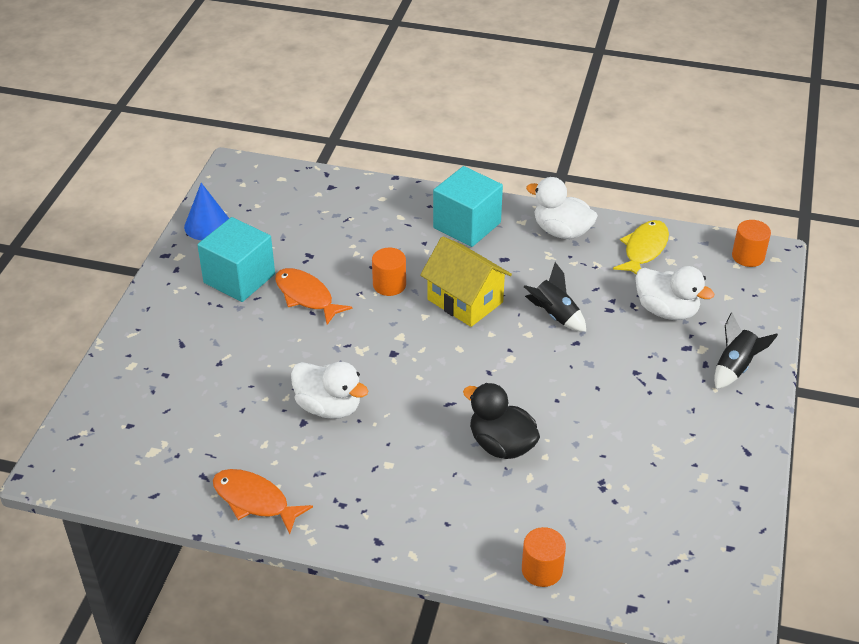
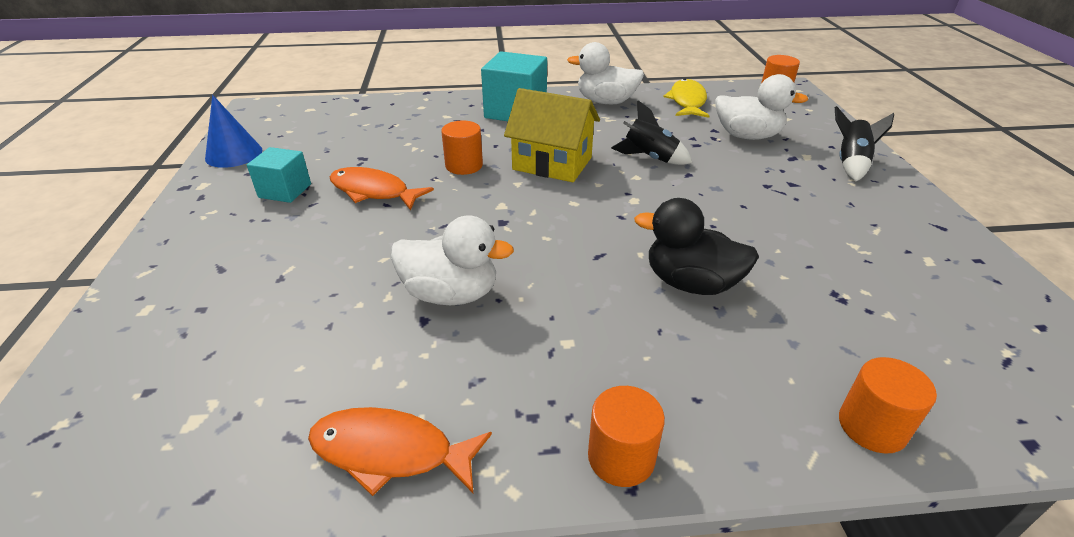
camera: 20 degrees left, 5 degrees down
(239, 278) = (285, 191): turquoise cube -> turquoise cube, size x0.60
(380, 541) = (621, 457): none -> orange cylinder

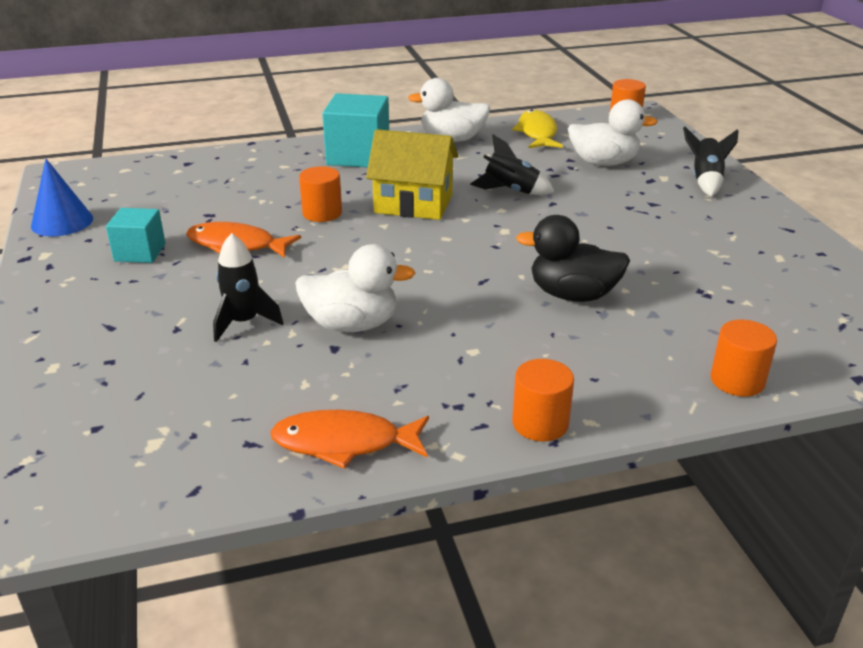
camera: 10 degrees left, 5 degrees down
(346, 278) = (244, 322): none -> black rocket

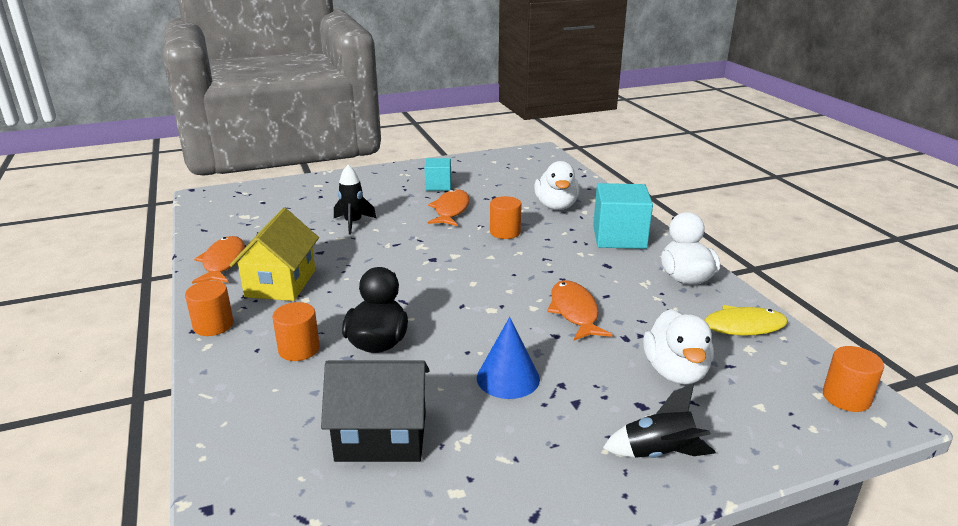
camera: 85 degrees right, 5 degrees down
(62, 222) = (474, 162): blue cone -> blue cone (508, 378)
(352, 325) = (345, 255): white duck -> white duck (556, 206)
(413, 204) = (532, 266): yellow house -> yellow house (281, 283)
(511, 191) = (574, 312): black rocket -> orange fish
(726, 290) = (381, 437): none -> black house
(737, 381) = (230, 423): orange cylinder -> orange cylinder (299, 349)

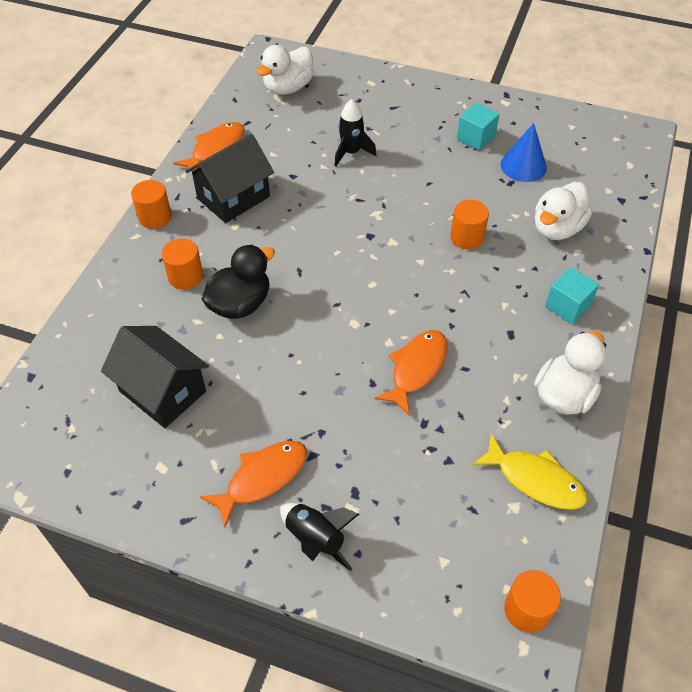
camera: 40 degrees right, 25 degrees up
(281, 283) = (233, 197): yellow house -> black house
(451, 210) = (450, 180): orange fish -> orange fish (262, 478)
(508, 378) = (291, 399): blue cone -> blue cone (523, 166)
(619, 237) = (567, 306): turquoise cube -> turquoise cube, size x0.60
(675, 372) = (420, 483): white duck -> white duck (288, 88)

